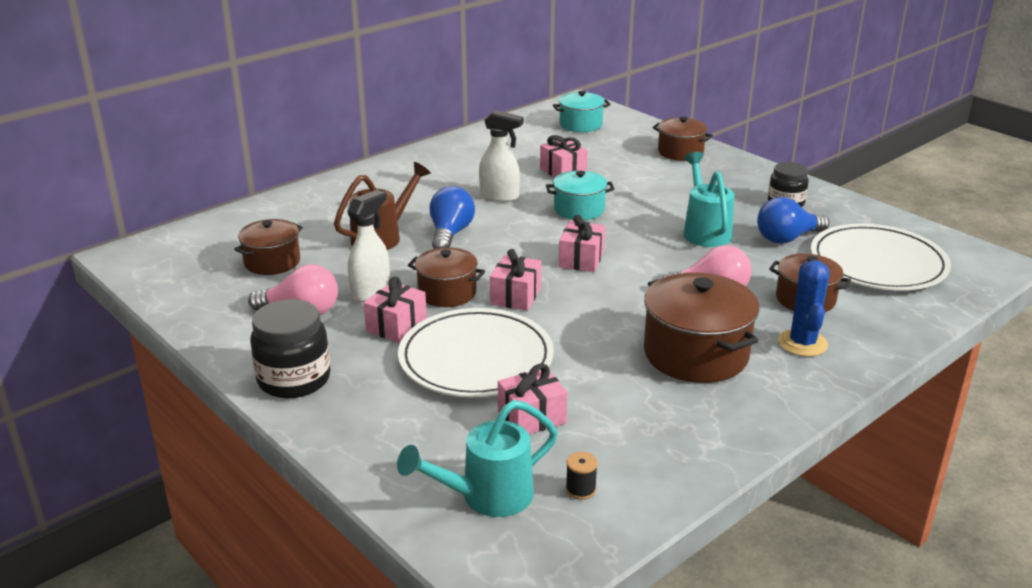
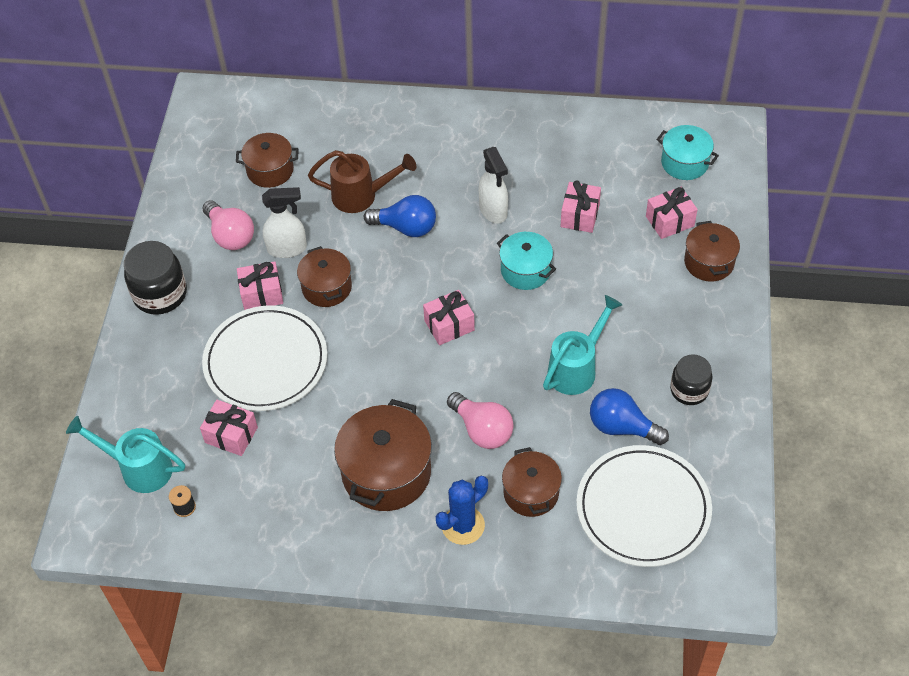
camera: 50 degrees right, 25 degrees up
(450, 234) = (406, 227): blue light bulb -> blue light bulb turned 45 degrees clockwise
(515, 296) = (360, 326): pink gift -> pink gift (669, 221)

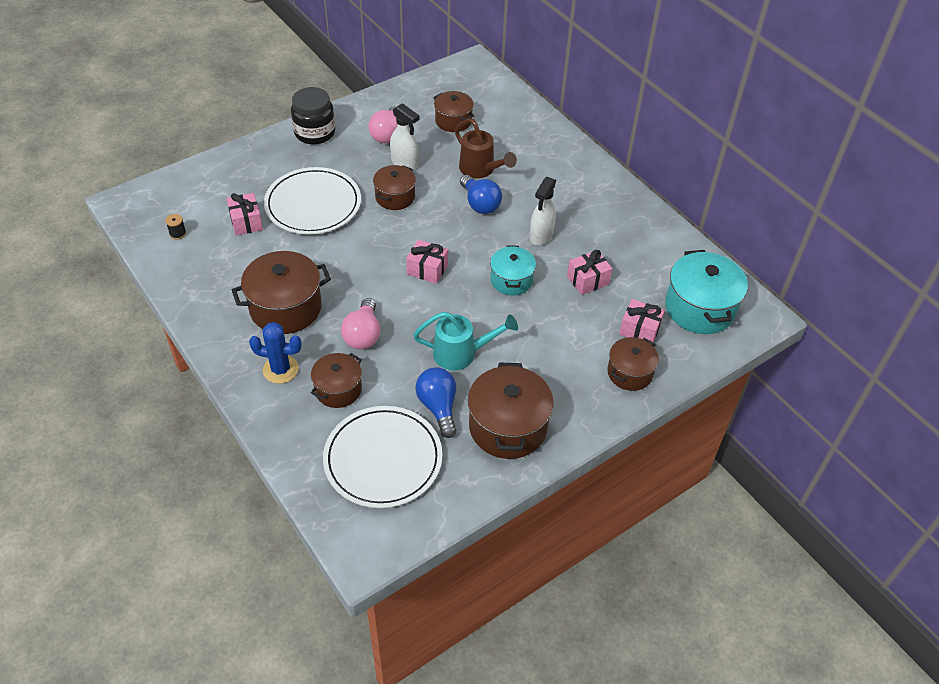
camera: 45 degrees right, 5 degrees down
(139, 468) = (187, 199): turquoise watering can -> none
(262, 294) = (359, 173): pink gift -> none
(684, 163) = (700, 308): turquoise pot -> turquoise pot, size x1.63
(689, 390) = (508, 427): black jar -> brown pot

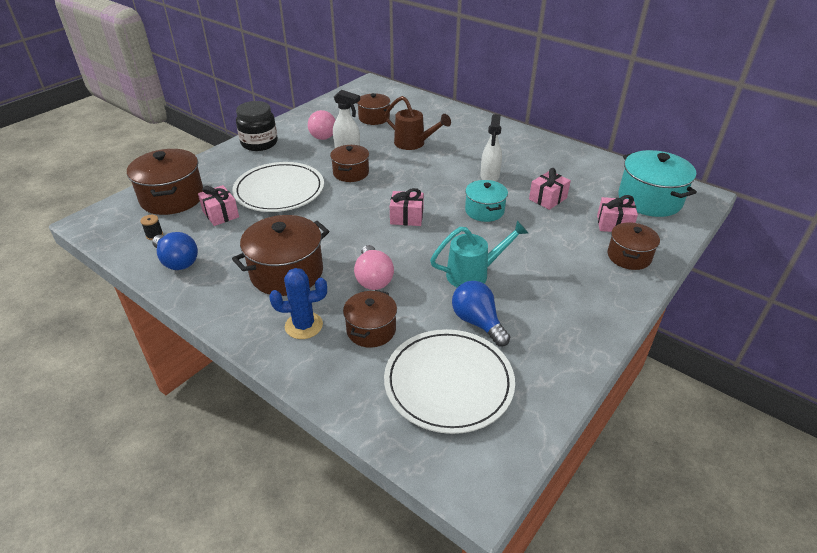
camera: 15 degrees left, 10 degrees down
(480, 204) = (426, 165): blue light bulb -> blue light bulb (177, 261)
(508, 427) = (552, 324): brown pot -> brown pot (172, 198)

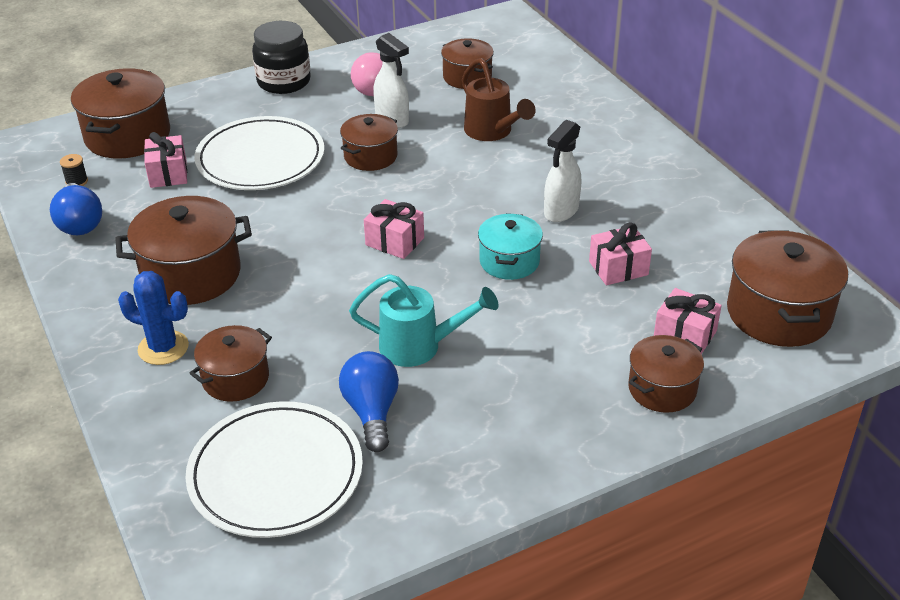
camera: 25 degrees right, 0 degrees up
(373, 278) = (287, 313): pink light bulb -> none
(649, 200) = (778, 313): turquoise pot -> brown pot

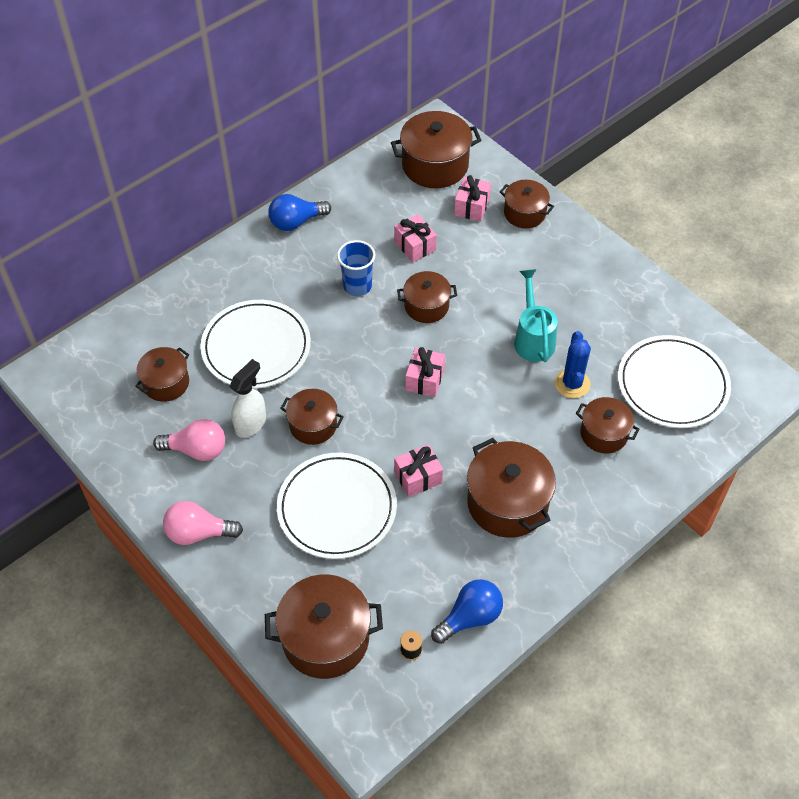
camera: 105 degrees left, 15 degrees up
(163, 348) = (592, 489): blue cactus -> blue cactus (572, 384)
(168, 174) = (378, 575): pink gift -> pink gift (418, 477)
(284, 82) = (198, 533): black jar -> pink light bulb
(372, 412) = (602, 349): blue light bulb -> blue light bulb (296, 222)
(492, 132) = (256, 347): brown watering can -> white plate
(509, 261) = (426, 306): turquoise pot -> brown pot
(561, 211) = (357, 286): white spray bottle -> blue cup

